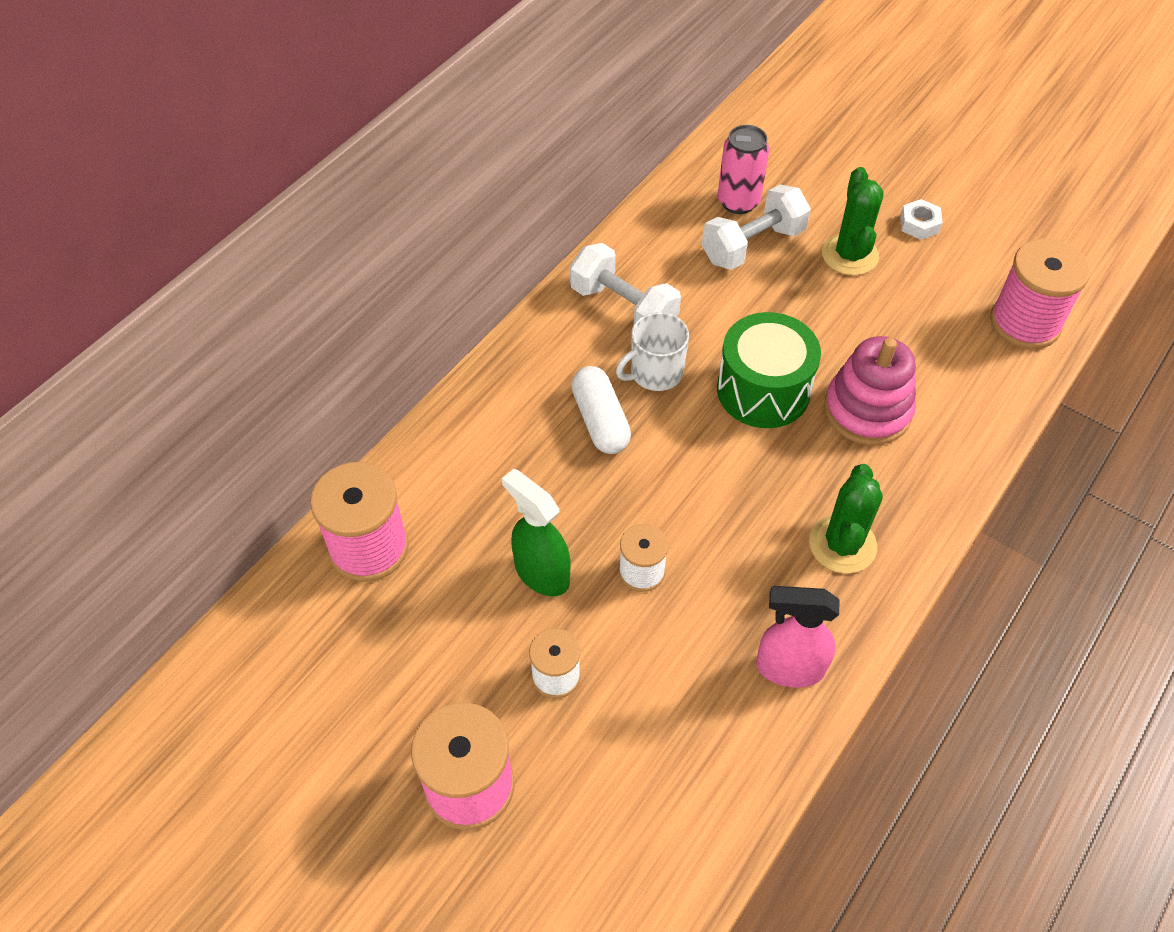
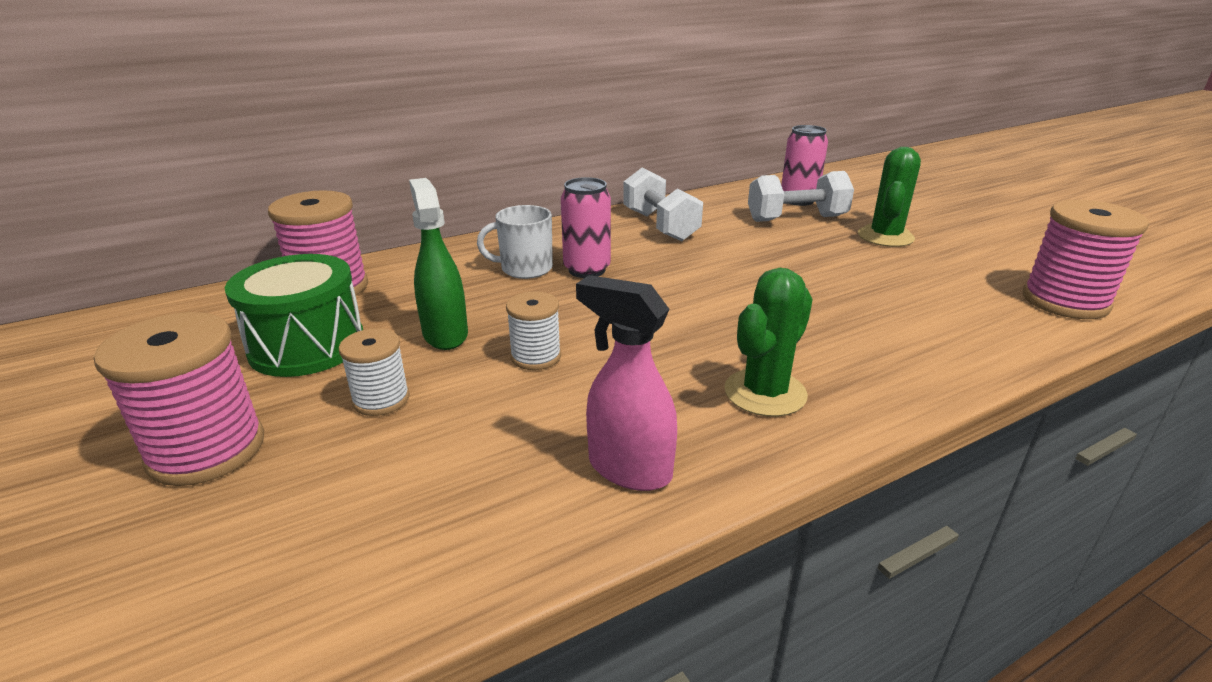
camera: 25 degrees right, 25 degrees down
(600, 420) = (587, 270): white capsule -> pink can
(655, 373) = (657, 257): white mug -> white mug (525, 269)
(763, 390) = (750, 284): green drum -> green drum (307, 346)
(867, 410) = (852, 316): pink stacking toy -> none
(919, 224) = (965, 234): white nut -> none

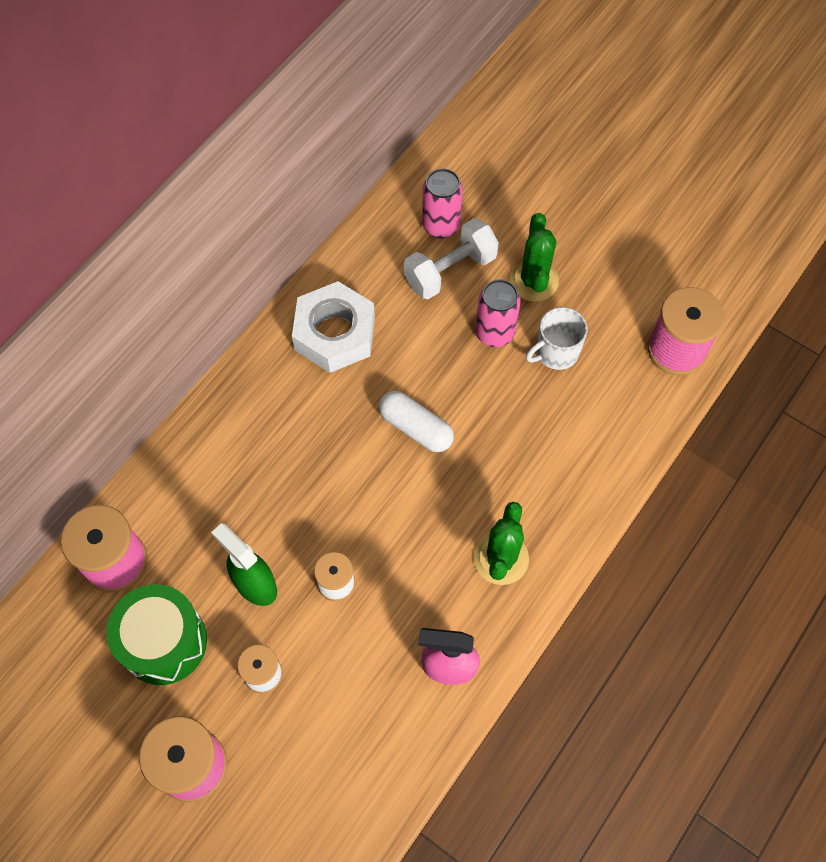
camera: 25 degrees left, 35 degrees up
(525, 269) = (257, 463): white mug -> white mug (556, 352)
(587, 270) = (309, 444): pink can -> pink can (494, 333)
(660, 226) = (334, 334): white dumbbell -> white nut
(708, 284) = (415, 428): none -> white capsule

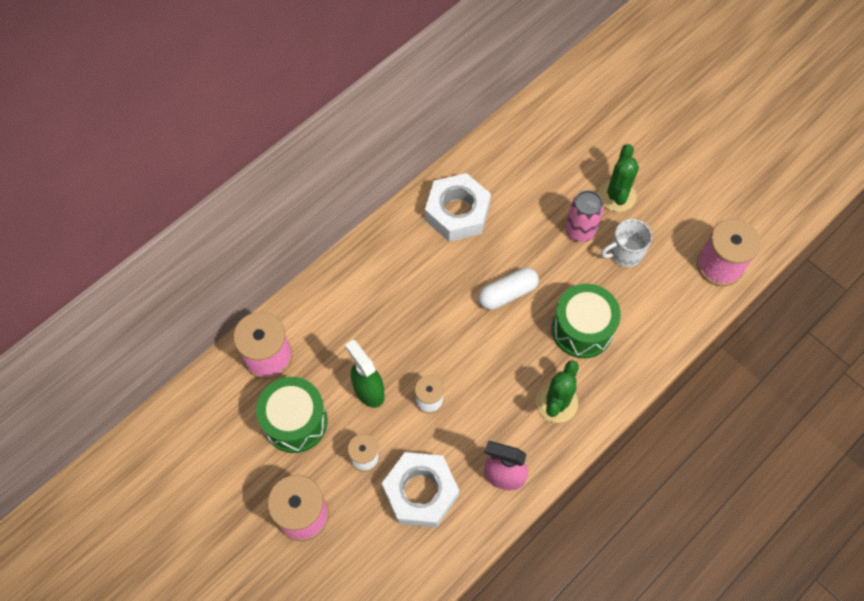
camera: 10 degrees right, 0 degrees up
(343, 707) = (420, 492): none -> white nut
(415, 428) = (507, 293): white capsule -> white capsule turned 75 degrees counterclockwise
(441, 225) = (552, 142): pink can -> none
(450, 271) = (553, 178): white dumbbell -> none
(518, 458) = (582, 329): none -> green drum

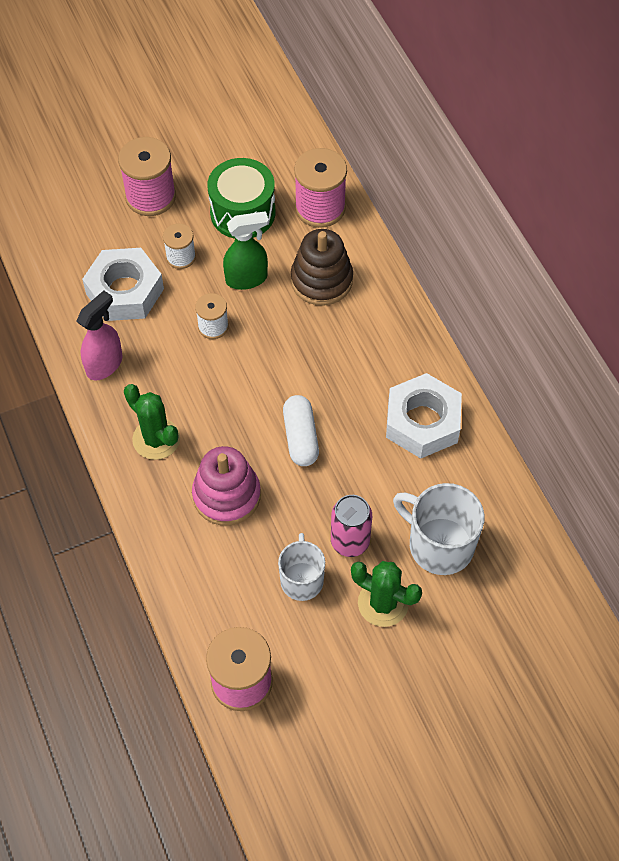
camera: 110 degrees right, 5 degrees down
(348, 328) = (321, 280): none -> brown stacking toy
(555, 173) = (439, 544): none -> white mug
(582, 329) = (226, 495): green drum -> pink stacking toy

